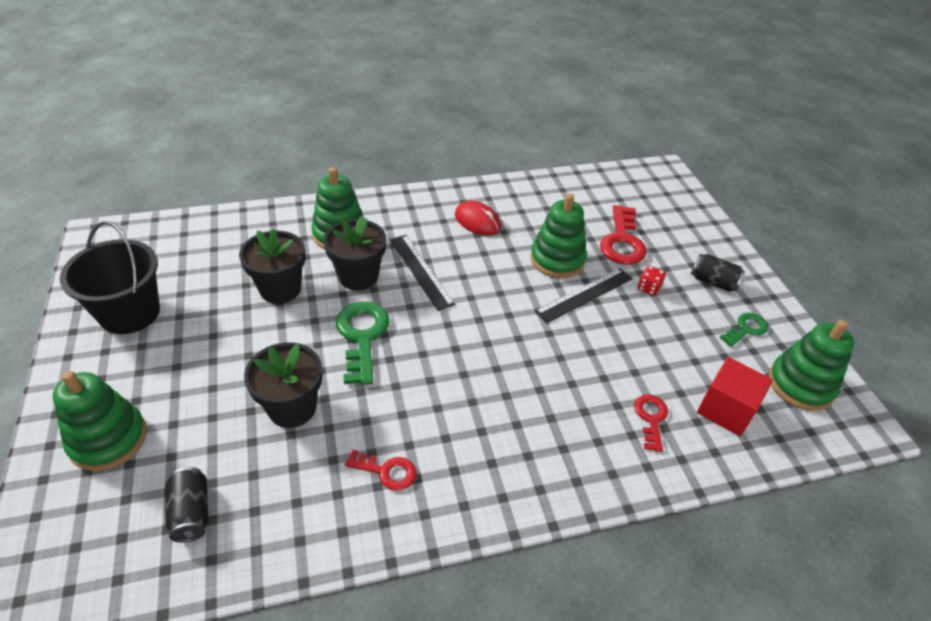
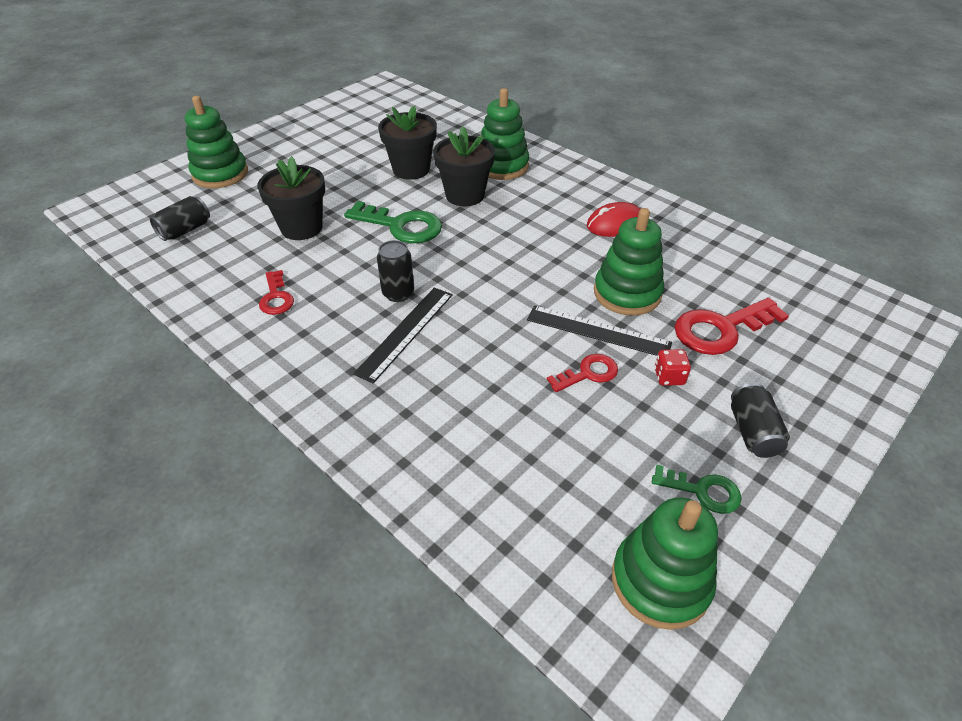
camera: 60 degrees right, 0 degrees up
(130, 313) = (328, 129): black bucket -> none
(362, 336) = (401, 226): green key -> green key turned 60 degrees clockwise
(421, 271) = (509, 221): black ruler -> black ruler (406, 332)
(454, 381) = (398, 293): none -> black can
(477, 221) = (615, 224): red mouse -> red mouse turned 60 degrees clockwise
(651, 418) = (470, 444): red key -> red key (588, 373)
(726, 409) = (542, 509): red cube -> none

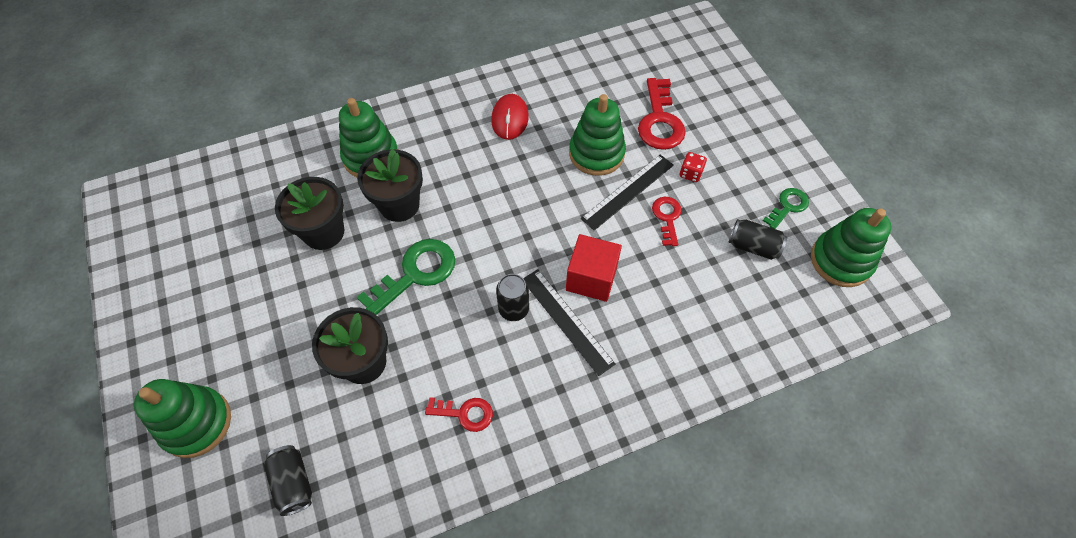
camera: 65 degrees left, 15 degrees up
(466, 335) = (591, 278): none -> red cube
(752, 432) = (753, 156): black can -> black can (753, 246)

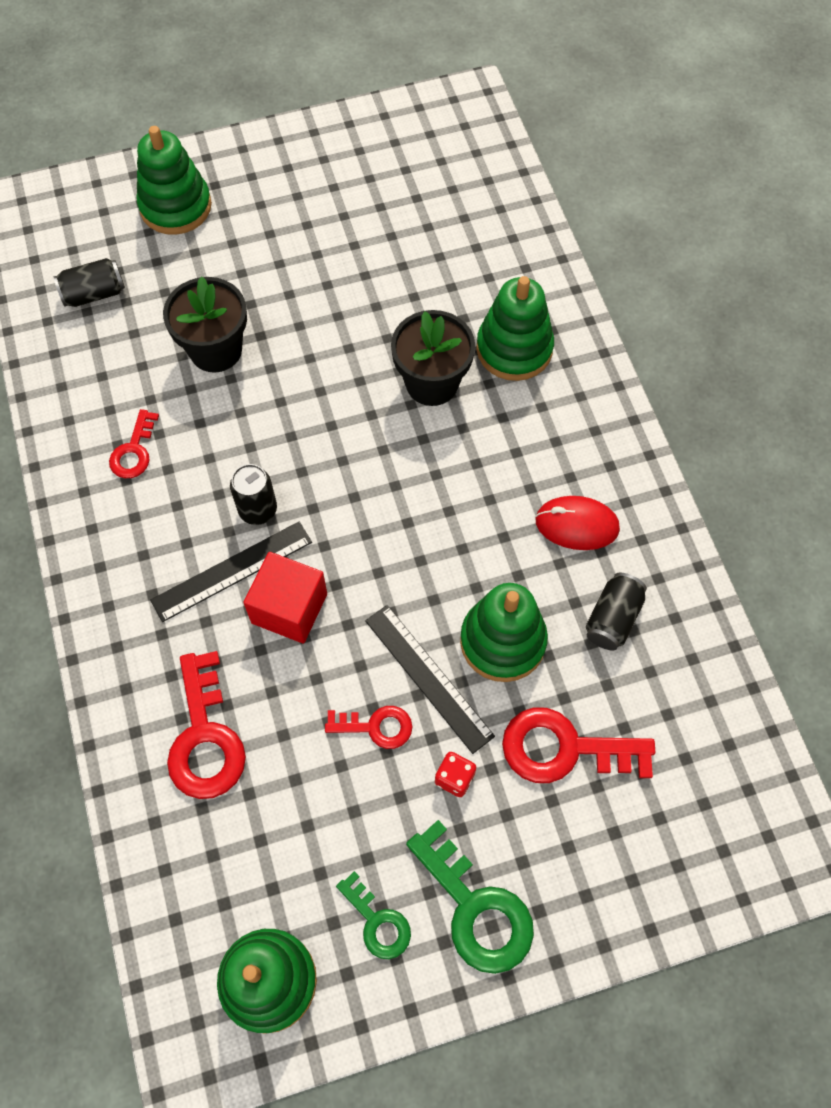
camera: 95 degrees right, 5 degrees up
(324, 232) = (398, 302): black flower pot -> none
(416, 273) = (325, 402): green key -> green key (476, 908)
(697, 320) = (205, 738): none -> red key
(753, 246) = (311, 846): black can -> black can (612, 618)

